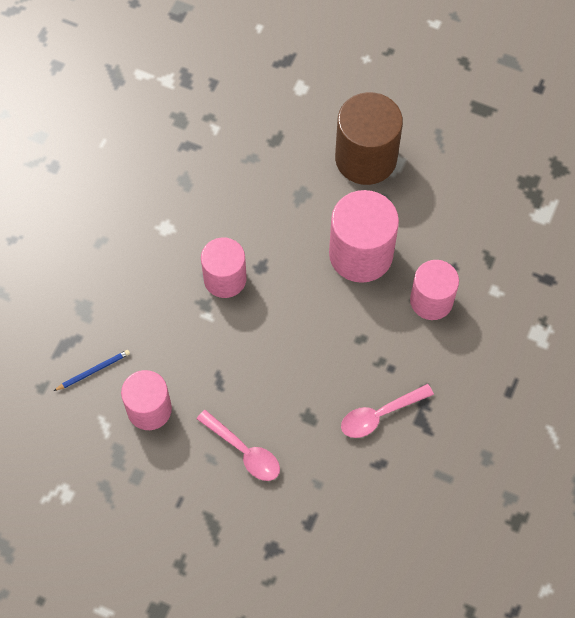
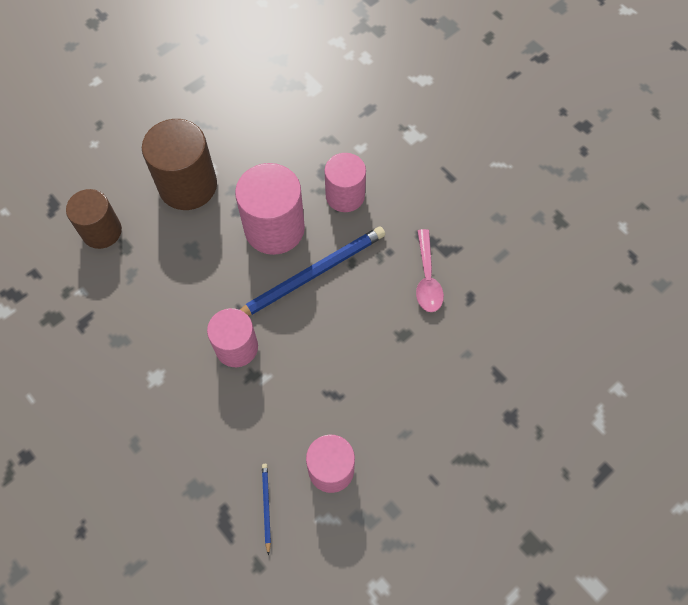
camera: 65 degrees left, 0 degrees up
(244, 451) = (410, 402): pink spoon -> none
(280, 113) = (101, 231): none -> brown cylinder
(328, 308) = (310, 275): none -> blue pencil

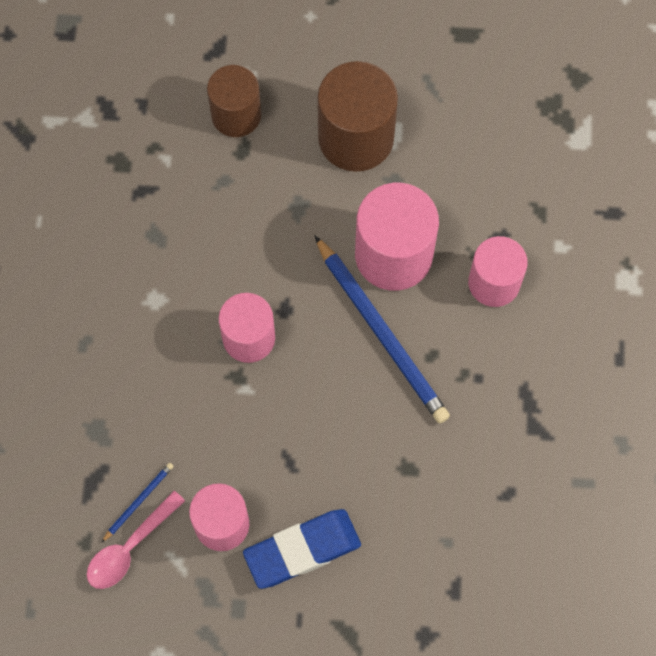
camera: 45 degrees right, 5 degrees up
(310, 275) = (381, 332): blue pencil -> blue pencil turned 45 degrees clockwise
(393, 438) = (302, 550): none -> blue eraser
(427, 278) = (486, 437): pink spoon -> pink spoon (130, 547)

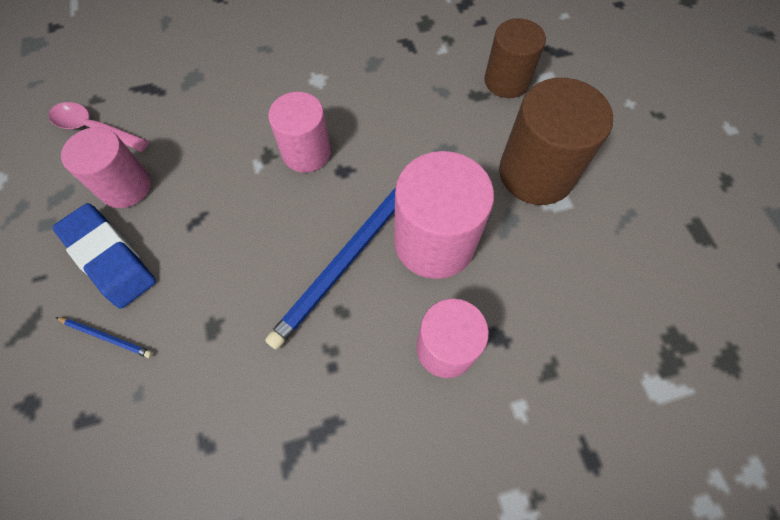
camera: 70 degrees right, 5 degrees down
(138, 502) = (136, 122): blue pencil -> blue pencil (106, 337)

